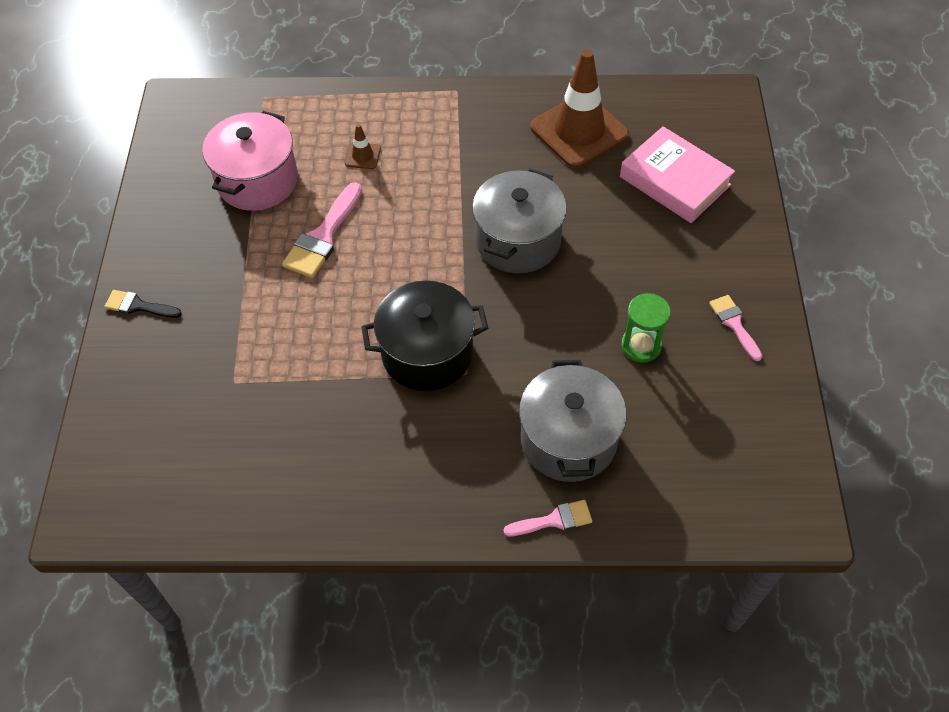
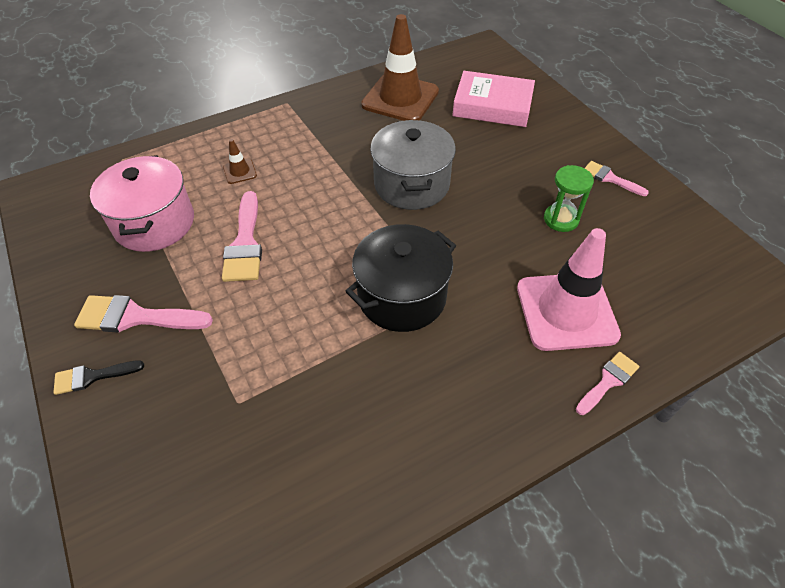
camera: 30 degrees left, 5 degrees down
(195, 268) = (135, 317): none -> pink brush
(568, 439) = (566, 311): grey pot -> pink traffic cone

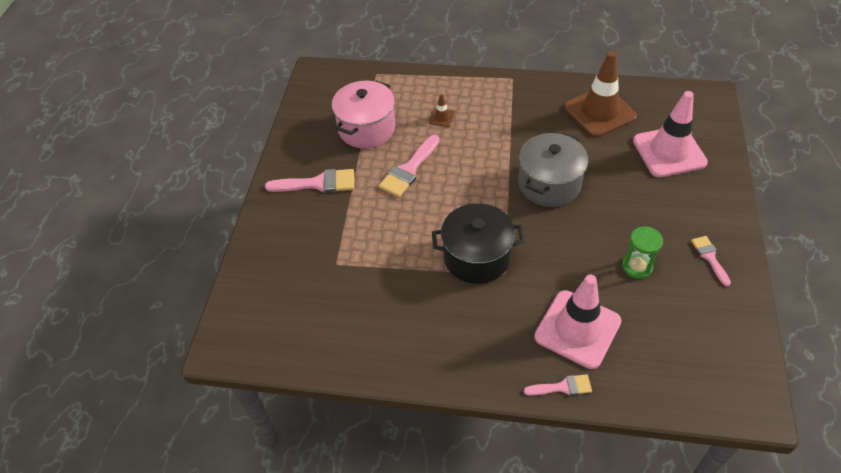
camera: 40 degrees right, 0 degrees up
(92, 377) = (276, 206): black brush -> none
(135, 317) = (318, 183): pink brush -> pink brush turned 135 degrees clockwise
(492, 106) = (669, 152): pink book -> pink traffic cone

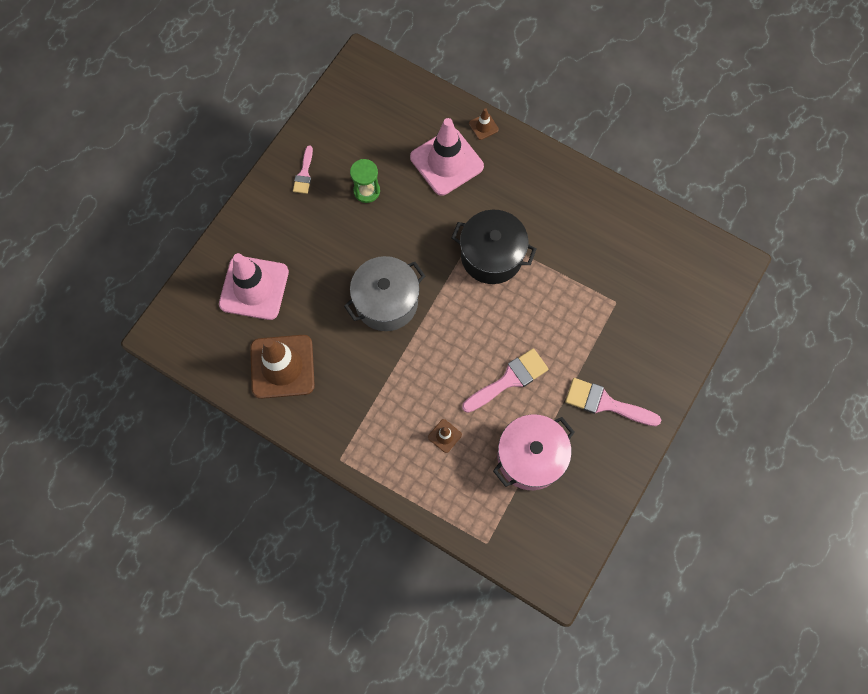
camera: 160 degrees left, 20 degrees up
(562, 387) = (483, 126): pink brush -> brown traffic cone

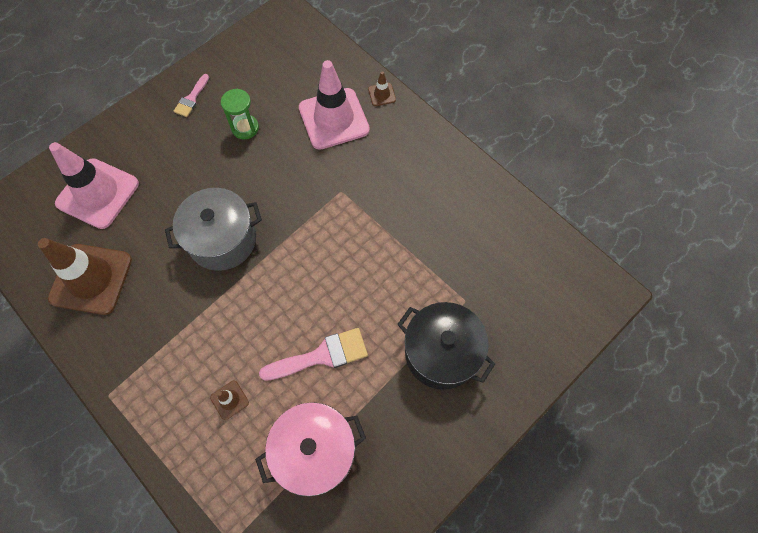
camera: 15 degrees right, 5 degrees down
(491, 256) = (347, 220): black pot -> black pot (441, 353)
(605, 403) = (420, 411): pink brush -> none

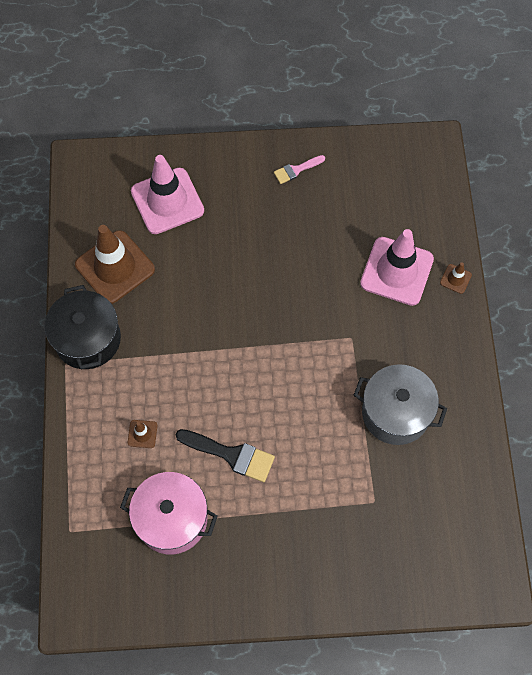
camera: 40 degrees right, 0 degrees up
(222, 240) = (229, 308): grey pot -> grey pot (395, 413)
(245, 128) = (318, 227): green hourglass -> none
(322, 355) = (231, 455): pink brush -> black brush
(441, 353) = (321, 525): black pot -> black pot (88, 339)

